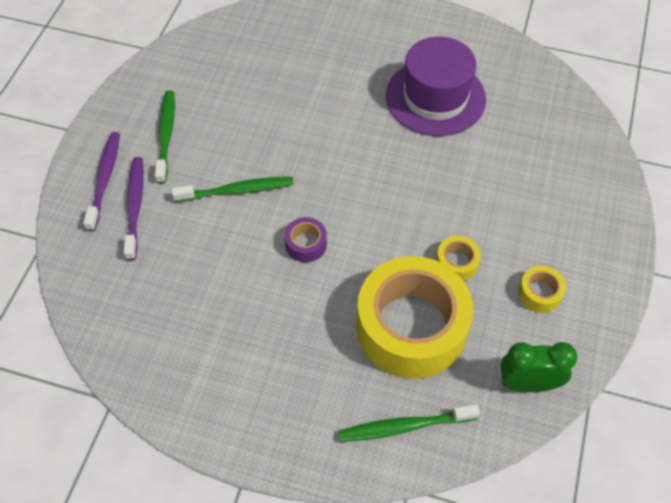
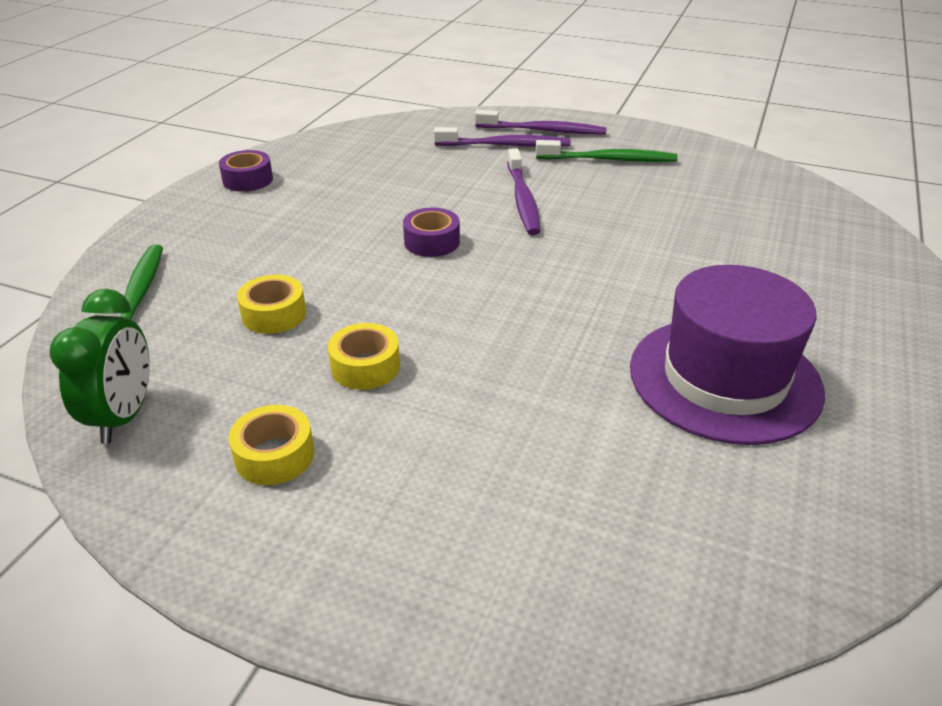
camera: 95 degrees right, 20 degrees down
(204, 404) = (248, 180): none -> purple tape
(237, 191) = (522, 199): green toothbrush -> purple toothbrush
(411, 327) = (274, 314): yellow tape -> yellow tape, size x0.40

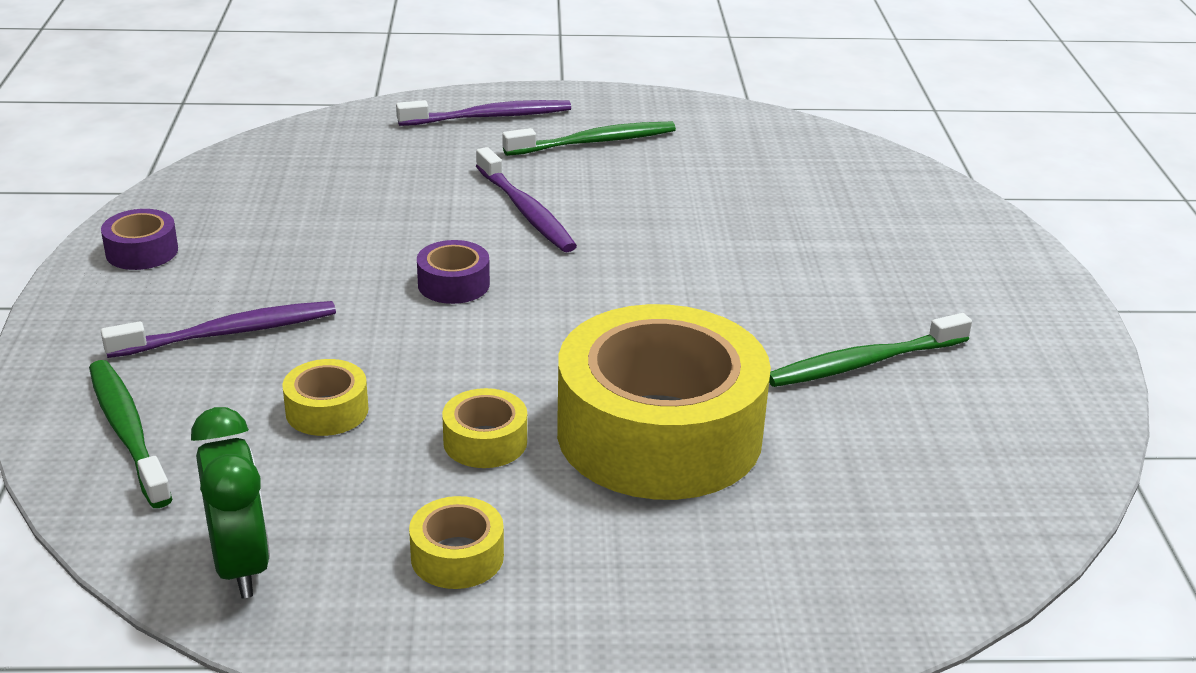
camera: 25 degrees left, 5 degrees down
(505, 145) = (455, 144): purple toothbrush -> purple toothbrush (229, 333)
(505, 395) = (659, 433): none -> yellow tape
(724, 378) = (864, 363): purple hat -> green toothbrush

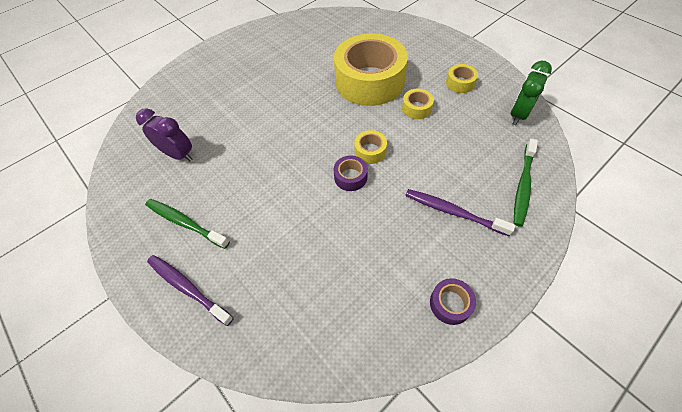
camera: 125 degrees left, 25 degrees up
(327, 410) = (450, 150): yellow tape -> yellow tape (370, 151)
(526, 211) = (275, 198): purple toothbrush -> none
(746, 174) = (178, 155): none -> purple clock
(864, 363) = (289, 65): green toothbrush -> none

